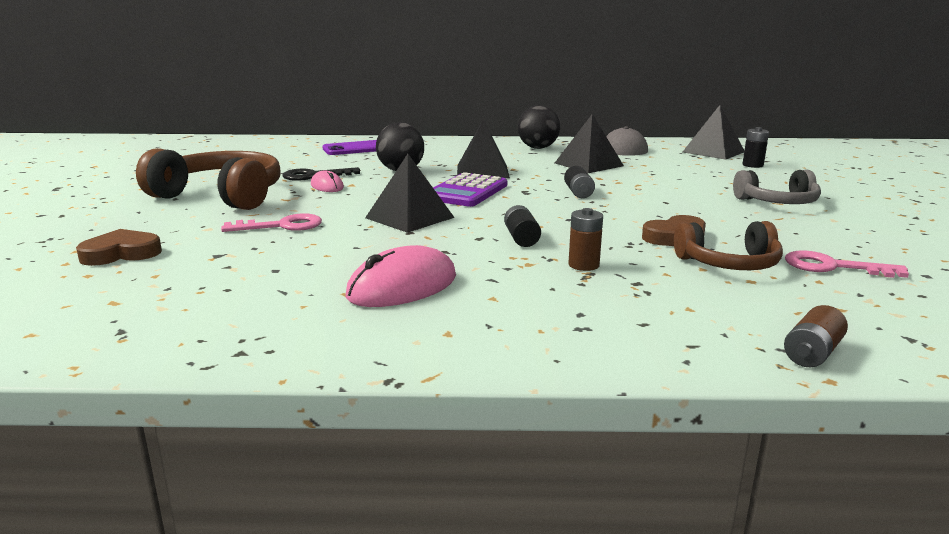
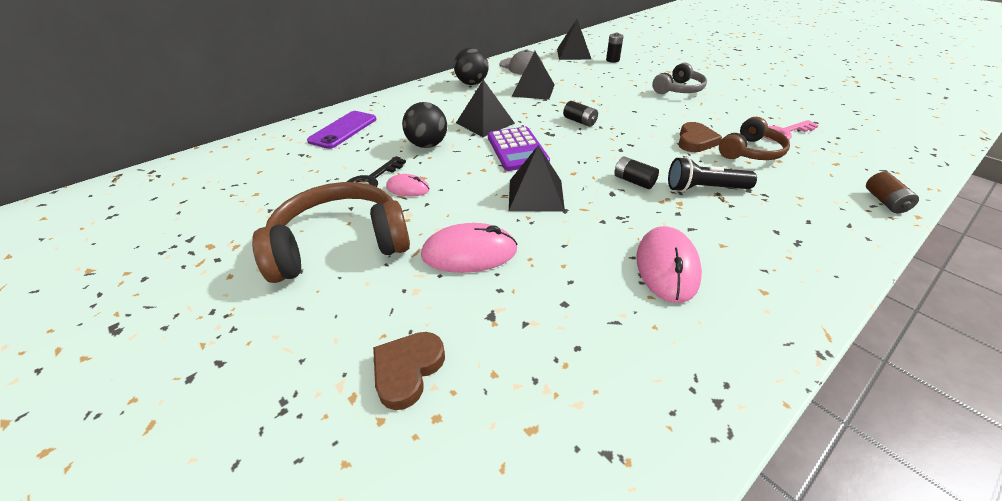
camera: 40 degrees left, 20 degrees up
(282, 226) = (469, 253): pink key -> pink mouse
(583, 265) = (704, 189): brown battery -> black flashlight

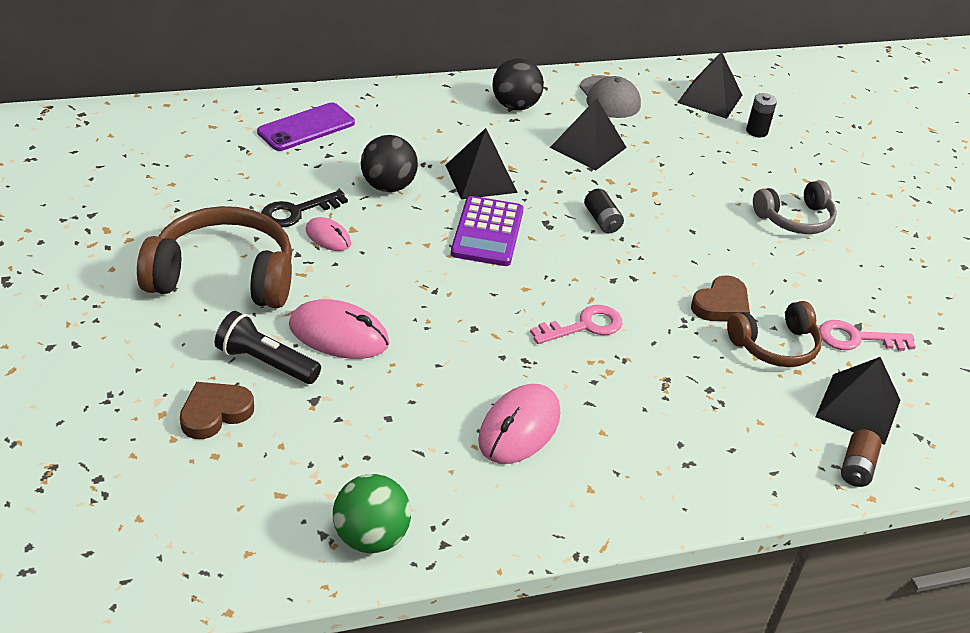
camera: 20 degrees right, 0 degrees up
(536, 195) = (458, 298): black pyramid -> black pyramid (858, 408)
(633, 181) = (584, 326): black battery -> pink key
(653, 431) = (371, 537): none -> green ball
(704, 189) = (657, 367): black flashlight -> black flashlight (265, 362)

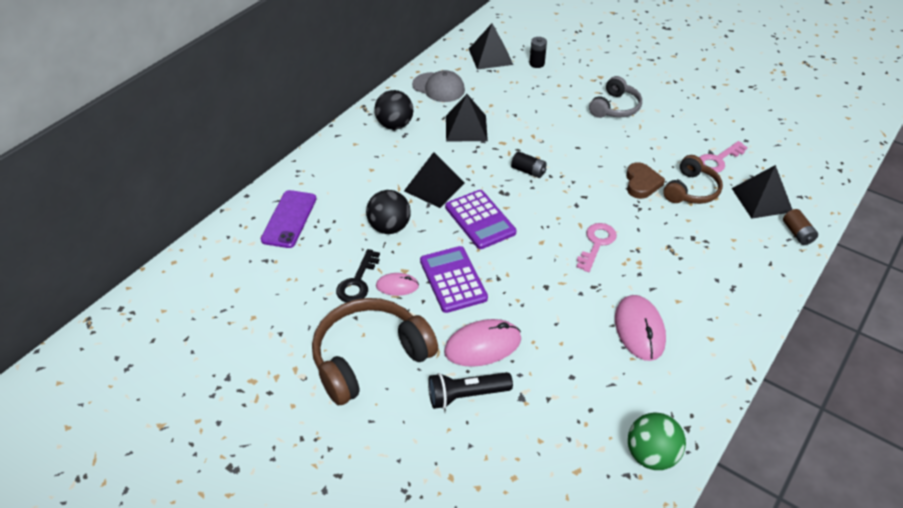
camera: 35 degrees left, 5 degrees up
(215, 413) = (480, 451): brown heart -> none
(388, 264) = (453, 280): none -> purple calculator

